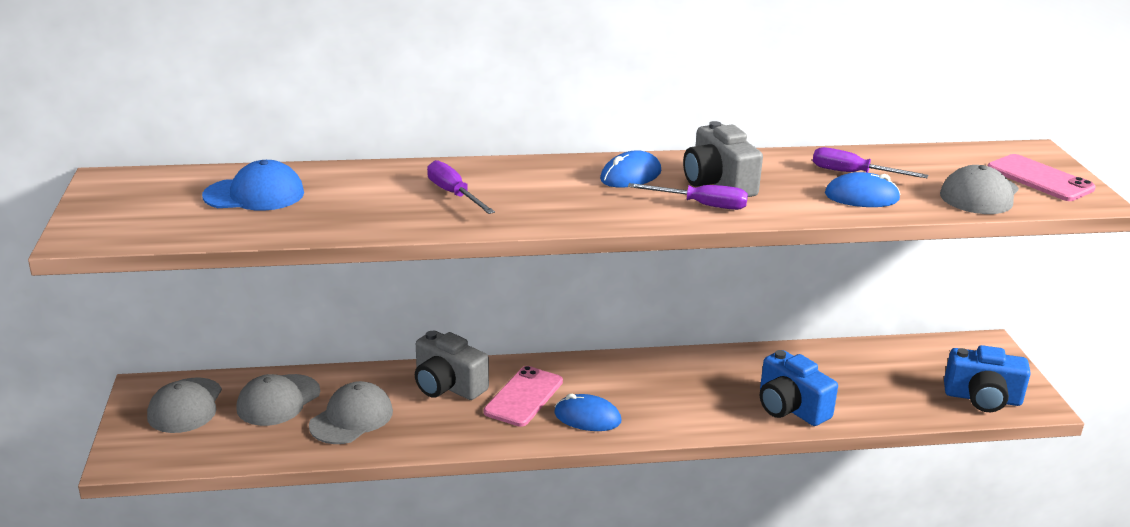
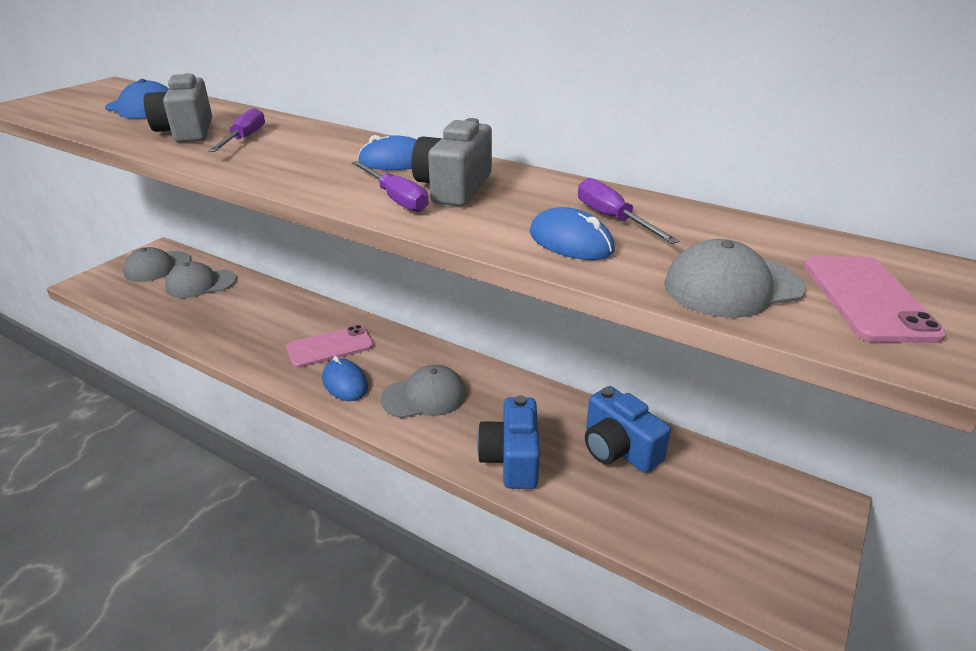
camera: 40 degrees right, 5 degrees up
(351, 418) = (215, 312): grey cap -> grey cap (424, 396)
(447, 386) = (299, 317): grey camera -> grey camera (187, 131)
(982, 398) = (733, 559): blue camera -> blue camera (618, 449)

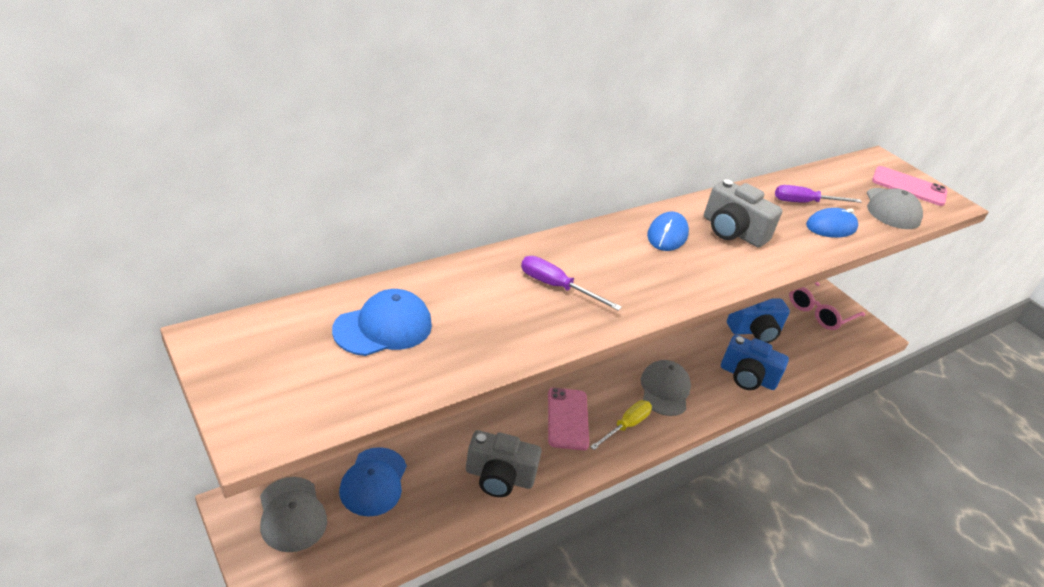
camera: 70 degrees left, 5 degrees up
(187, 131) = (507, 314): grey camera -> grey camera (499, 477)
(201, 284) = (373, 482): grey cap -> blue cap
(345, 383) = (626, 426): blue mouse -> yellow screwdriver
(396, 199) = (743, 258): purple screwdriver -> none
(758, 513) = (819, 312): none -> pink glasses

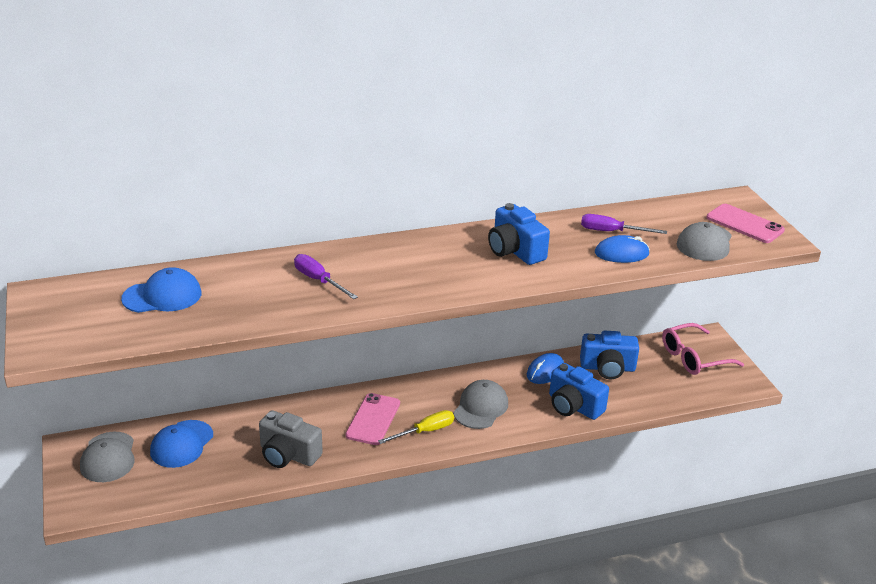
camera: 20 degrees right, 5 degrees down
(667, 235) = (448, 249): blue mouse -> blue mouse (545, 371)
(732, 231) = (515, 251): grey camera -> blue camera

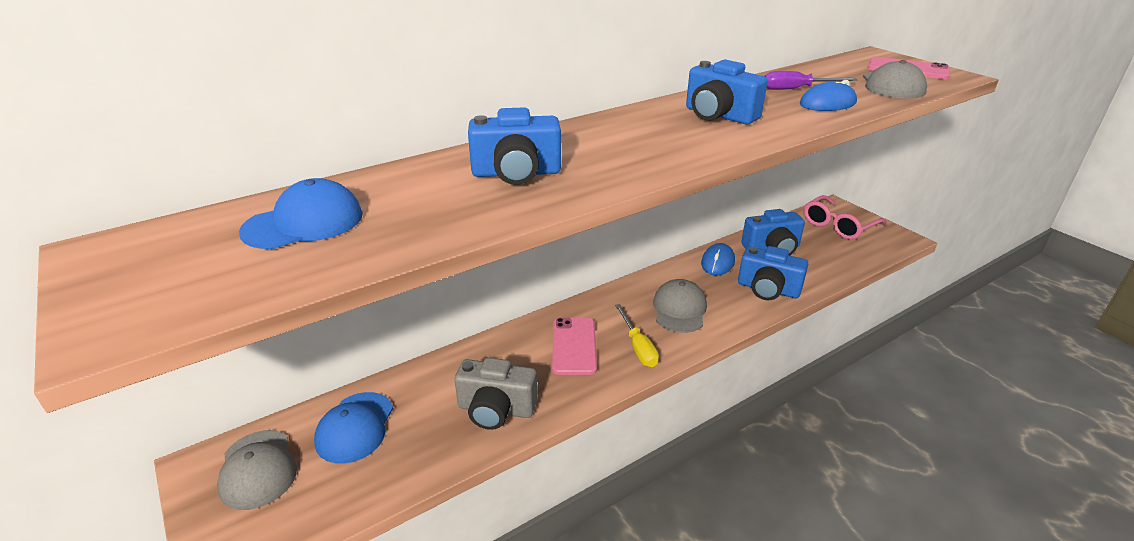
camera: 15 degrees left, 0 degrees up
(319, 280) = (516, 173): purple screwdriver -> blue camera
(425, 431) = (638, 347): yellow screwdriver -> yellow screwdriver turned 120 degrees clockwise

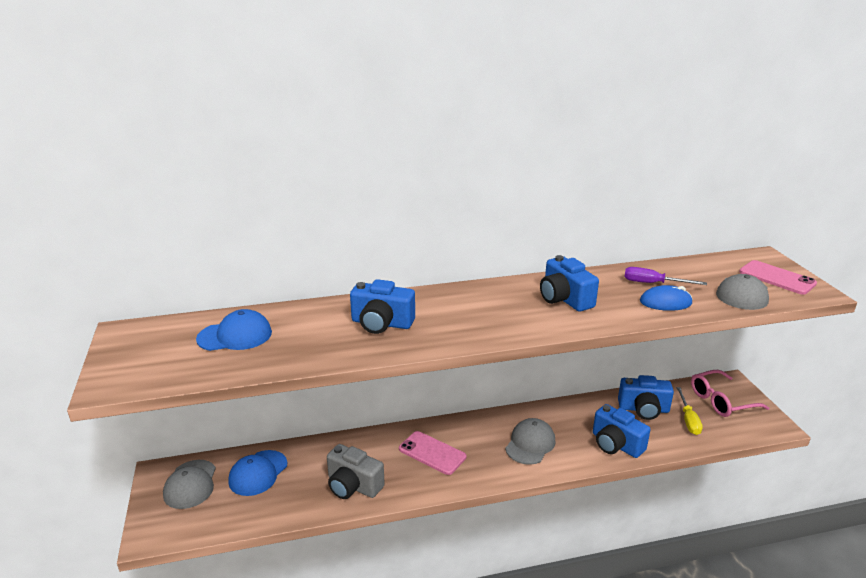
camera: 20 degrees right, 5 degrees down
(574, 346) = (432, 453): pink phone -> pink phone turned 75 degrees counterclockwise
(638, 347) = (479, 466): yellow screwdriver -> yellow screwdriver (688, 420)
(717, 262) = (587, 411): blue mouse -> none

